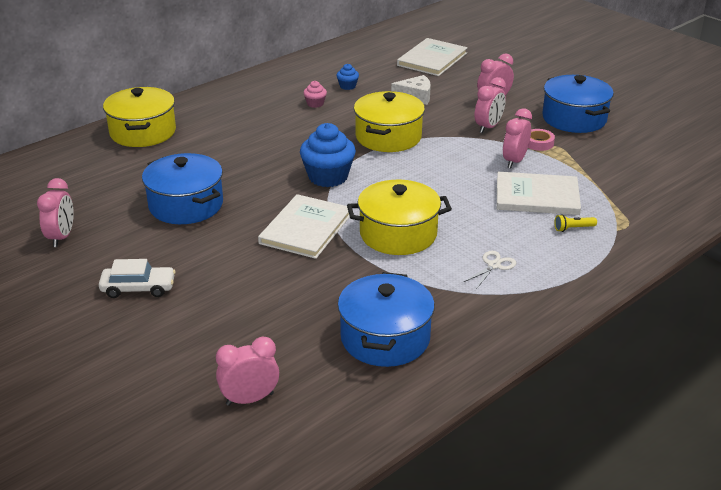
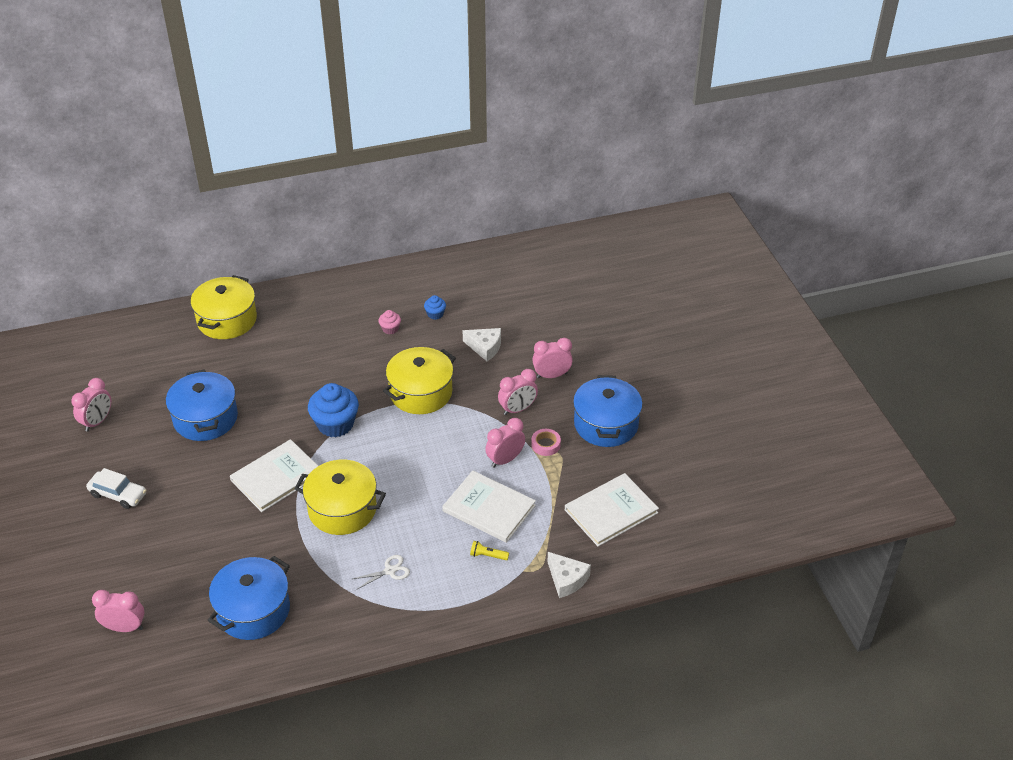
camera: 25 degrees right, 10 degrees up
(432, 59) = (541, 300): white book -> white book (611, 511)
(661, 225) = (566, 579): none -> white cheese

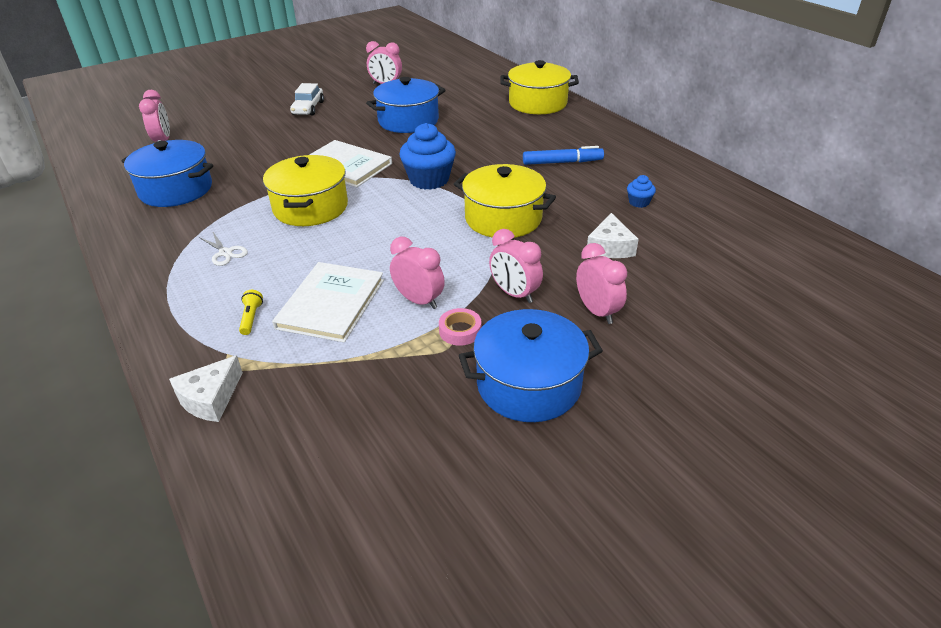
camera: 75 degrees right, 5 degrees down
(351, 336) = (562, 162): none -> blue marker
(390, 329) = (591, 180): pink cupcake -> none
(611, 511) = (348, 423): white book -> none

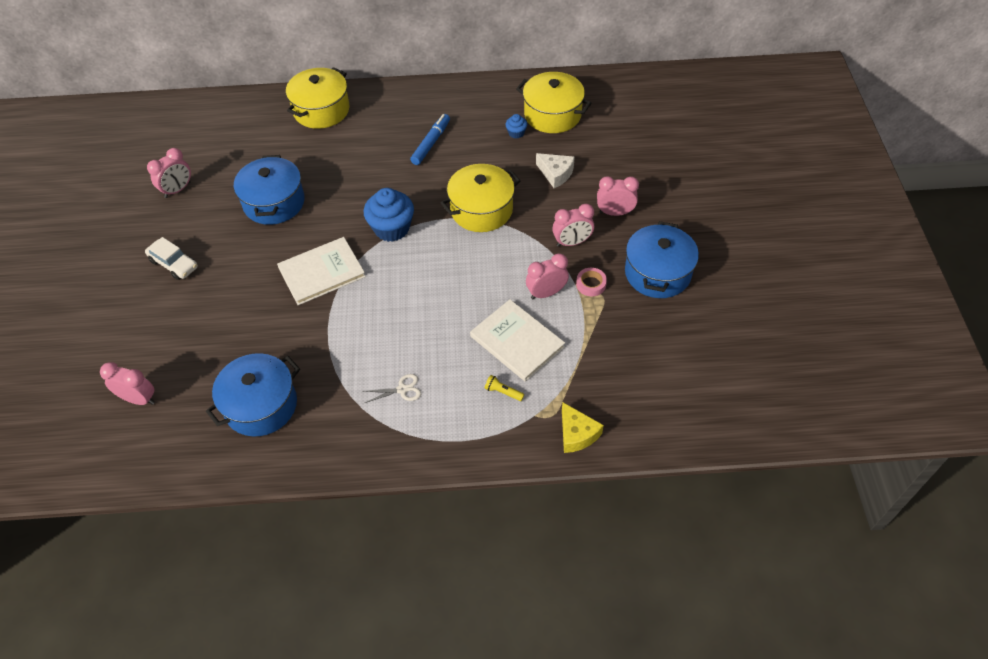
camera: 60 degrees left, 15 degrees up
(210, 398) = (577, 434): white cheese -> yellow cheese
(310, 207) = (374, 316): yellow pot -> yellow pot (552, 114)

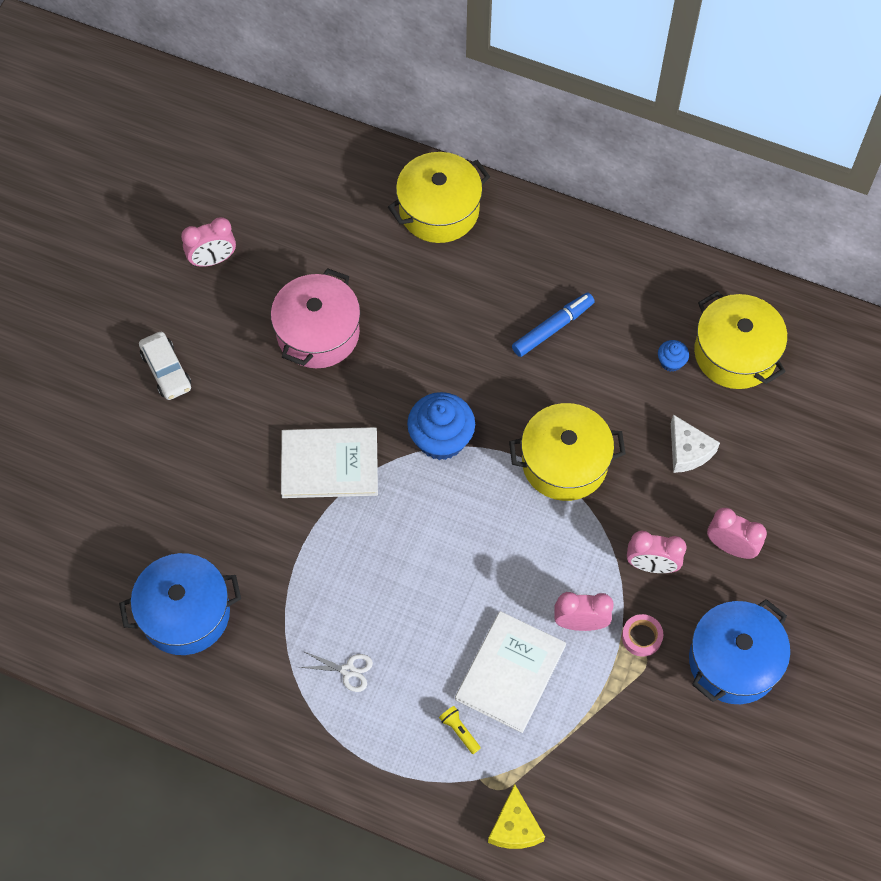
camera: 25 degrees right, 10 degrees up
(139, 399) = (60, 540): pink clock -> none
(274, 202) = (318, 333): blue pot -> pink pot
(517, 341) = (510, 672): white book -> white book turned 45 degrees clockwise

